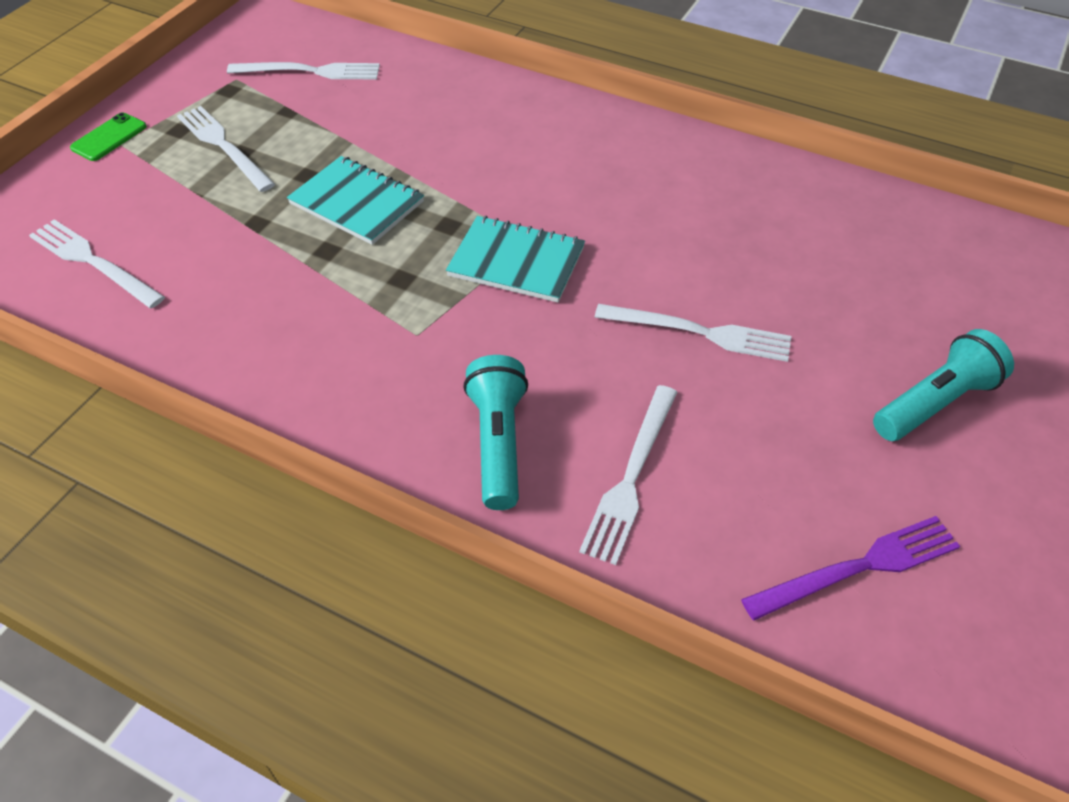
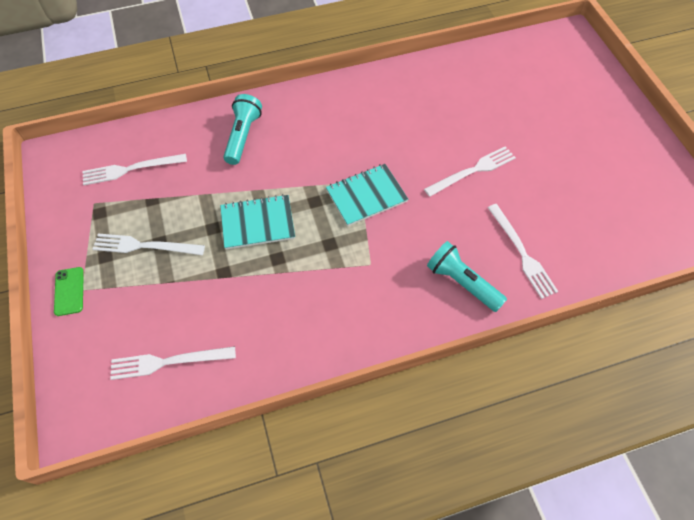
camera: 45 degrees left, 10 degrees up
(310, 71) = (131, 169): white fork -> white fork turned 150 degrees counterclockwise
(858, 567) = (623, 222): purple fork -> none
(935, 402) = (576, 136): turquoise flashlight -> turquoise flashlight (243, 136)

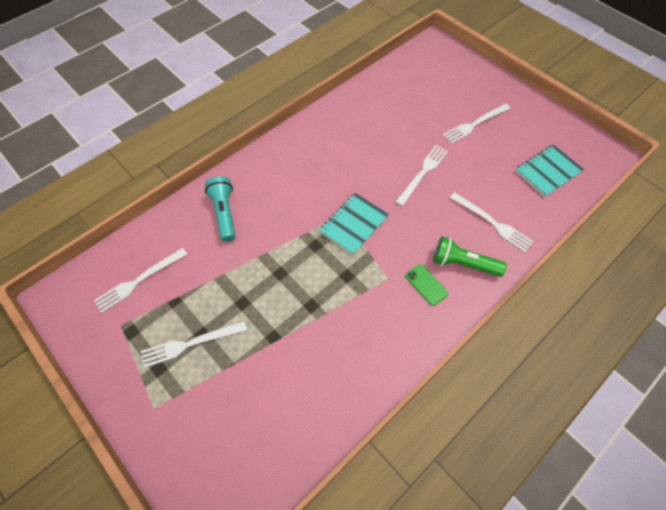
camera: 25 degrees left, 0 degrees up
(69, 291) = (142, 415): green phone -> green phone (426, 284)
(168, 362) = (268, 436): white fork -> white fork (475, 124)
(257, 223) = (278, 283): turquoise notebook -> turquoise notebook (548, 171)
(462, 282) = (463, 264): turquoise flashlight -> green flashlight

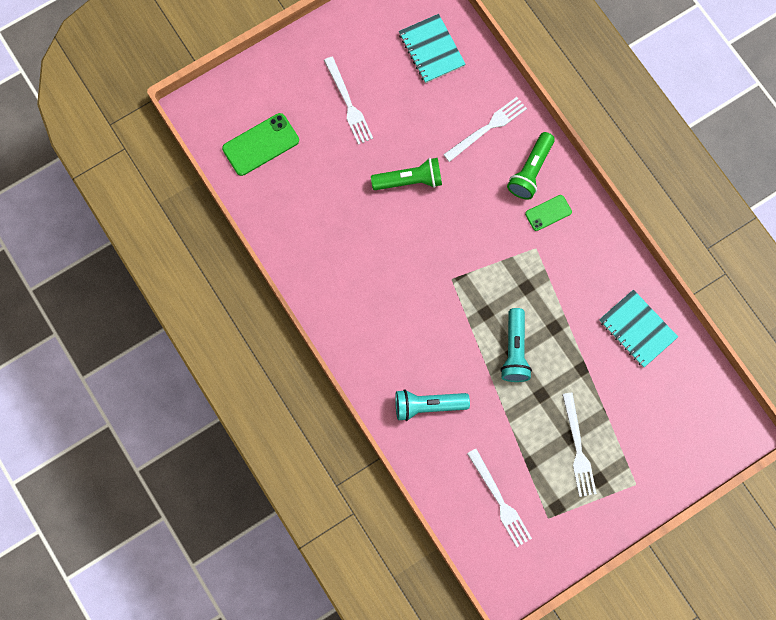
camera: 80 degrees left, 15 degrees up
(283, 274) = (515, 351): none -> turquoise flashlight
(354, 224) = (466, 268): turquoise notebook -> turquoise notebook (637, 329)
(420, 79) = (261, 145): none -> green phone
(423, 173) = (410, 180): white fork -> green flashlight

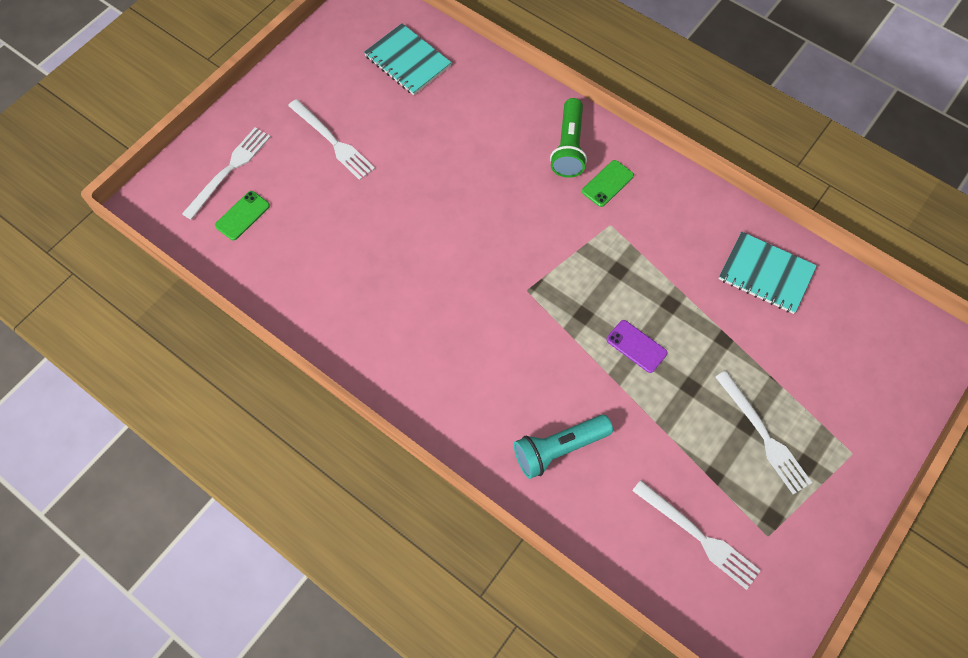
camera: 20 degrees left, 10 degrees down
(261, 145) = (242, 216): green phone -> green phone, size x0.60
(410, 180) = (435, 199): green flashlight -> none
(487, 128) = (501, 119): white fork -> white fork (229, 170)
(515, 351) = (636, 346): turquoise flashlight -> purple phone

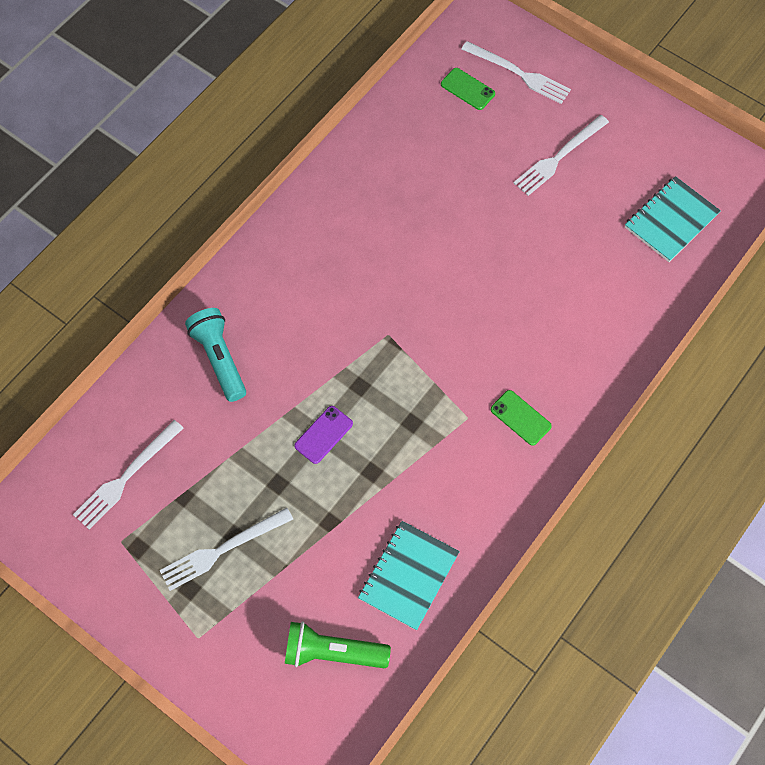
camera: 90 degrees right, 0 degrees up
(569, 147) = (566, 380): green flashlight -> green flashlight (332, 652)

